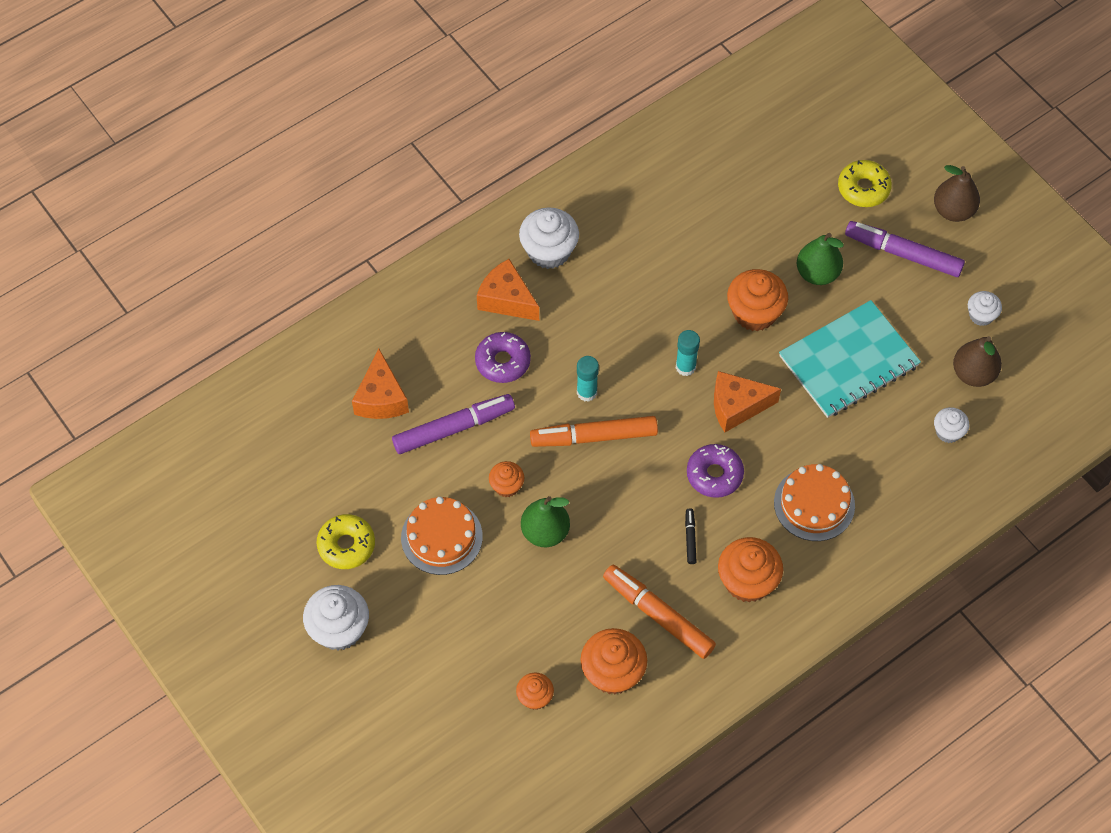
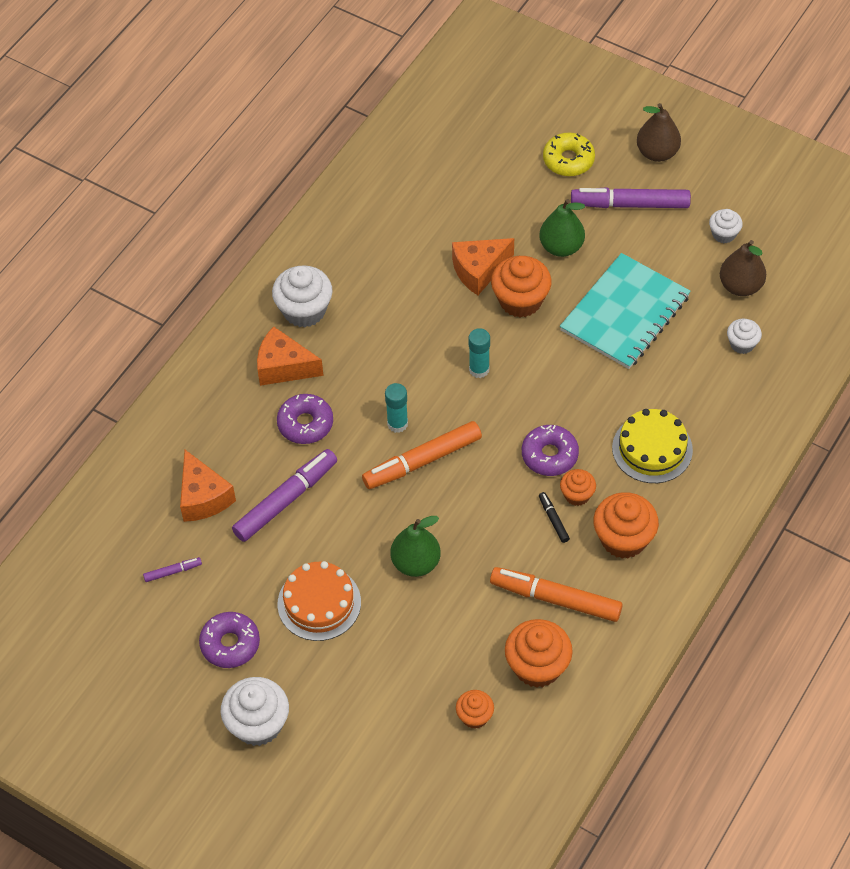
camera: 20 degrees left, 5 degrees down
(324, 458) = (173, 571): none -> purple marker
(346, 545) = (230, 644): yellow donut -> purple donut
(506, 486) = (360, 534): orange cupcake -> orange cupcake (577, 495)
(737, 406) = (542, 388): orange cheese -> orange cheese (479, 270)
(814, 504) = (652, 449): orange cake -> yellow cake

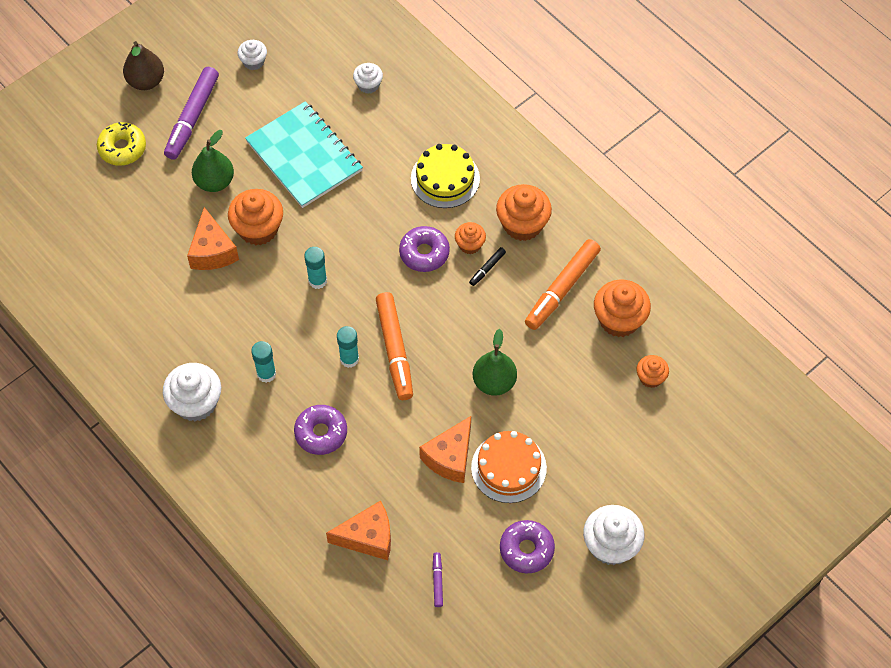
camera: 75 degrees left, 5 degrees up
(284, 367) = (252, 435): orange cheese -> orange cheese (450, 457)
(286, 500) = (395, 469): purple marker -> none
(356, 358) = (266, 374): none -> turquoise glue stick
(553, 519) = (487, 268): black marker -> black marker turned 45 degrees counterclockwise
(740, 286) = (311, 67): brown pear -> none

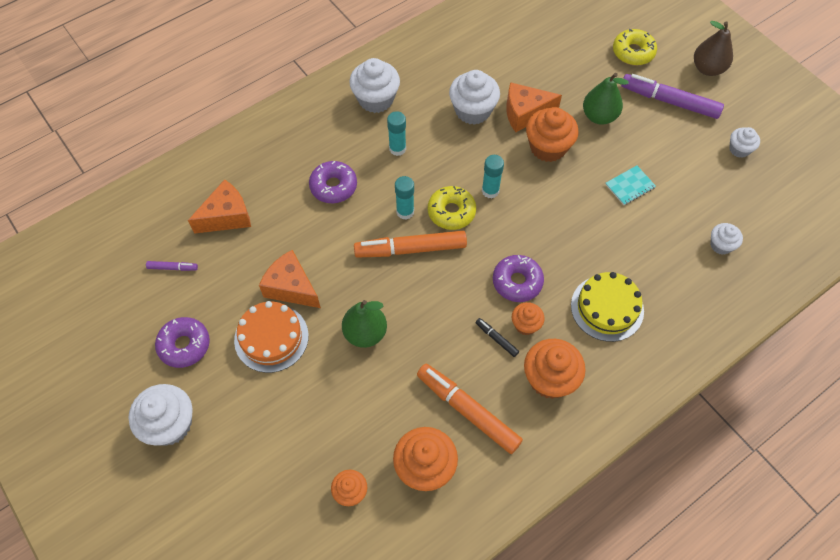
camera: 95 degrees right, 0 degrees up
(210, 302) = (473, 111): none -> white cupcake
(304, 156) = (630, 186): turquoise notebook -> turquoise notebook, size x0.42
(346, 315) = (451, 212): none -> yellow donut
(368, 537) = (227, 216): orange cheese -> orange cheese turned 120 degrees counterclockwise

